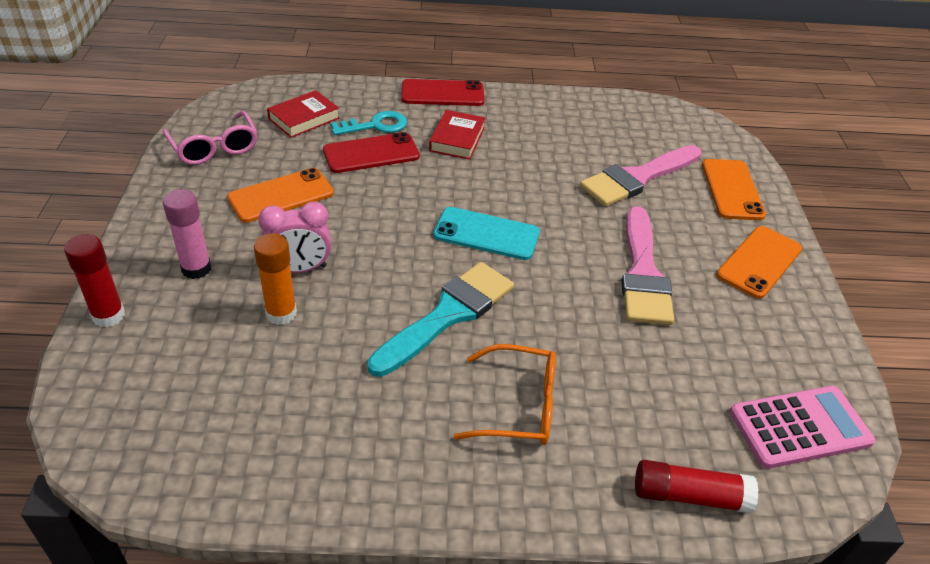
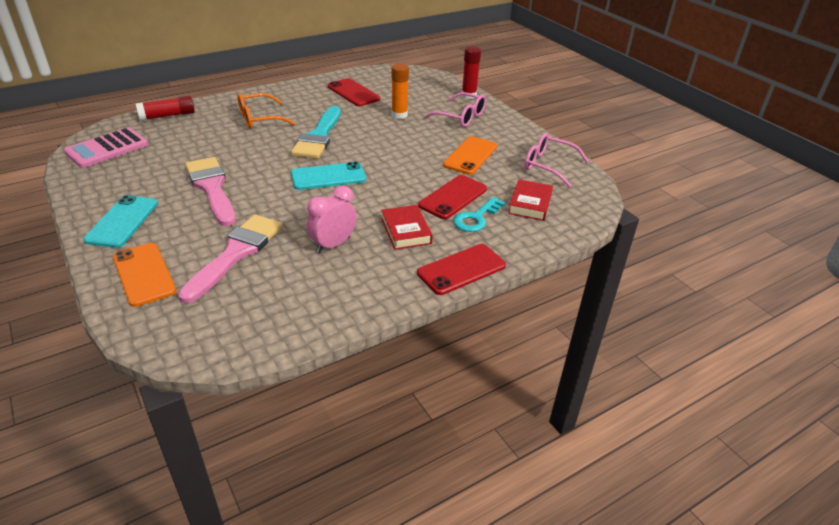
camera: 150 degrees right, 5 degrees down
(196, 269) = (460, 117): pink glue stick -> pink glasses
(294, 418) = (353, 93): none -> red phone
(299, 269) = (413, 131): pink clock -> pink clock (333, 244)
(759, 262) = (122, 221): orange phone -> turquoise phone

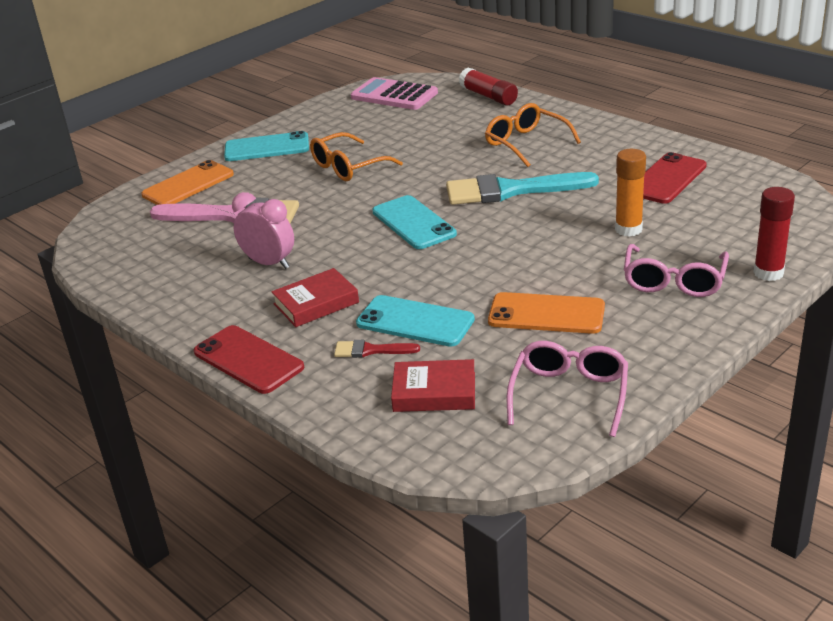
camera: 80 degrees right, 5 degrees down
(211, 188) = (348, 167): pink brush -> orange glasses
(453, 197) = (415, 321): red phone -> turquoise phone
(476, 218) = (370, 350): turquoise key -> red brush

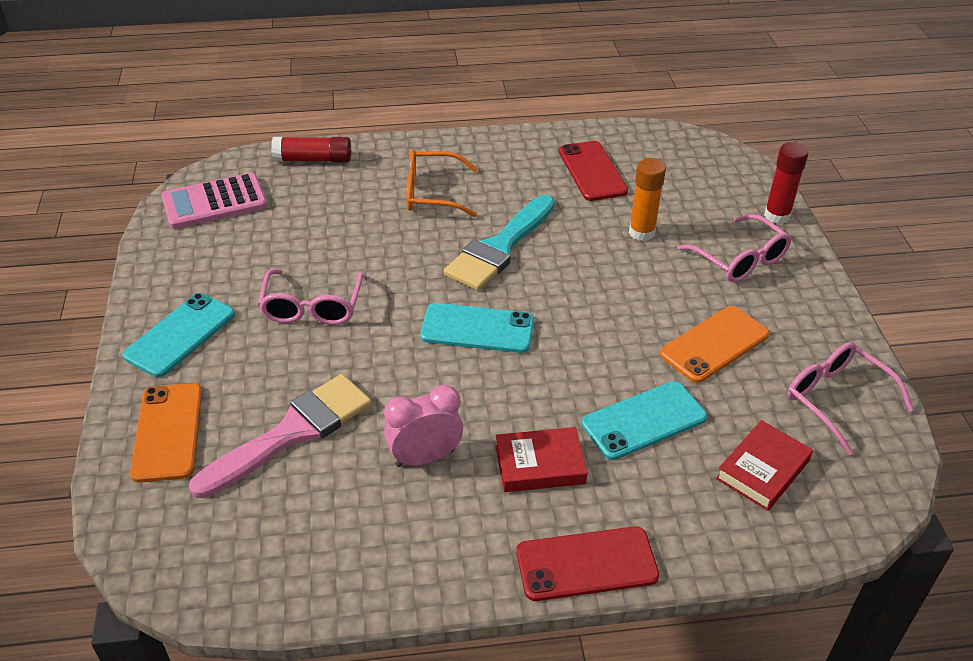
camera: 55 degrees left, 10 degrees up
(316, 303) = (540, 464): red book -> red book turned 75 degrees clockwise
(348, 167) = (312, 307): orange glasses -> pink glasses
(370, 350) = (660, 472): red brush -> none

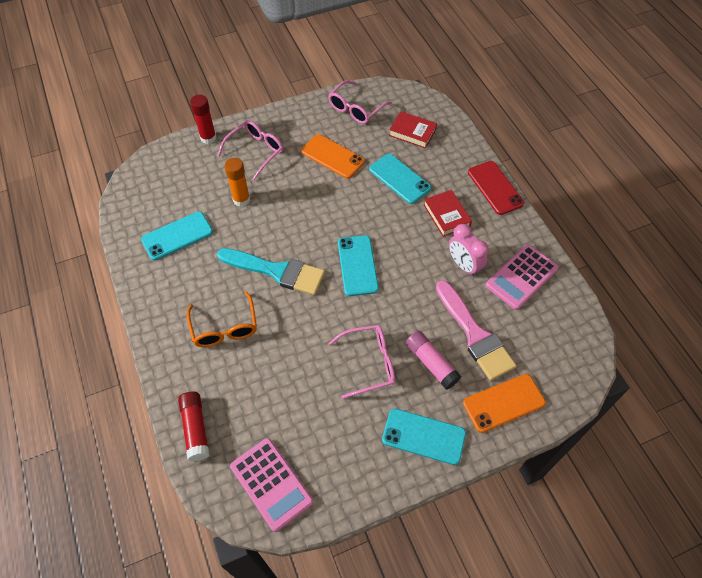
camera: 105 degrees left, 15 degrees up
(275, 369) = (431, 363): none -> pink glue stick
(292, 432) = (475, 335): pink brush -> pink brush turned 150 degrees counterclockwise
(366, 533) = (521, 277): none -> pink calculator
(592, 171) = (177, 236): red phone -> turquoise phone

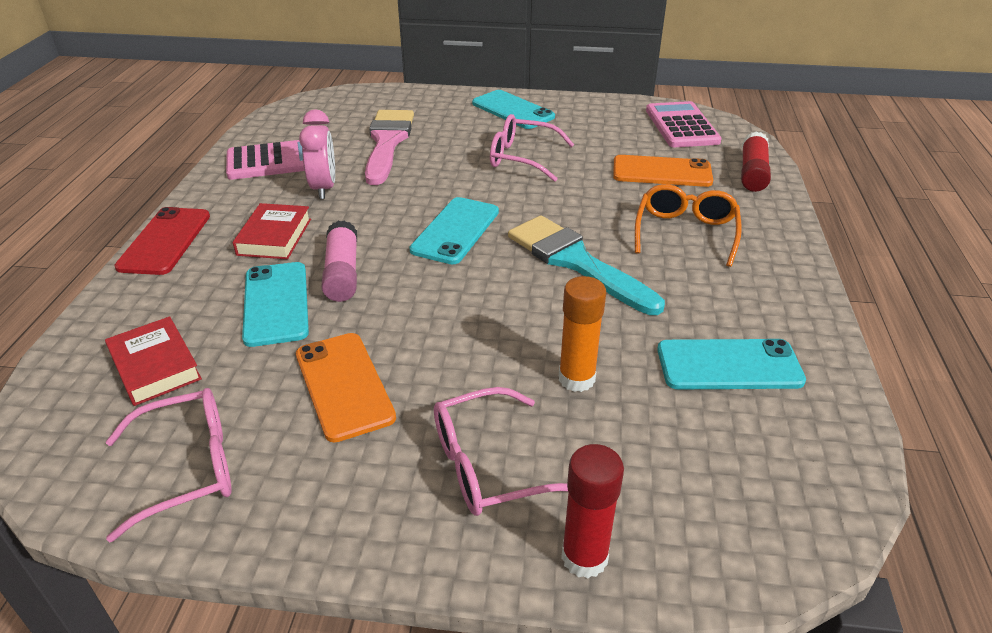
camera: 150 degrees left, 20 degrees down
(431, 363) = (456, 140): pink glue stick -> pink glue stick (342, 273)
(503, 403) = (417, 105): orange phone -> orange phone (662, 172)

